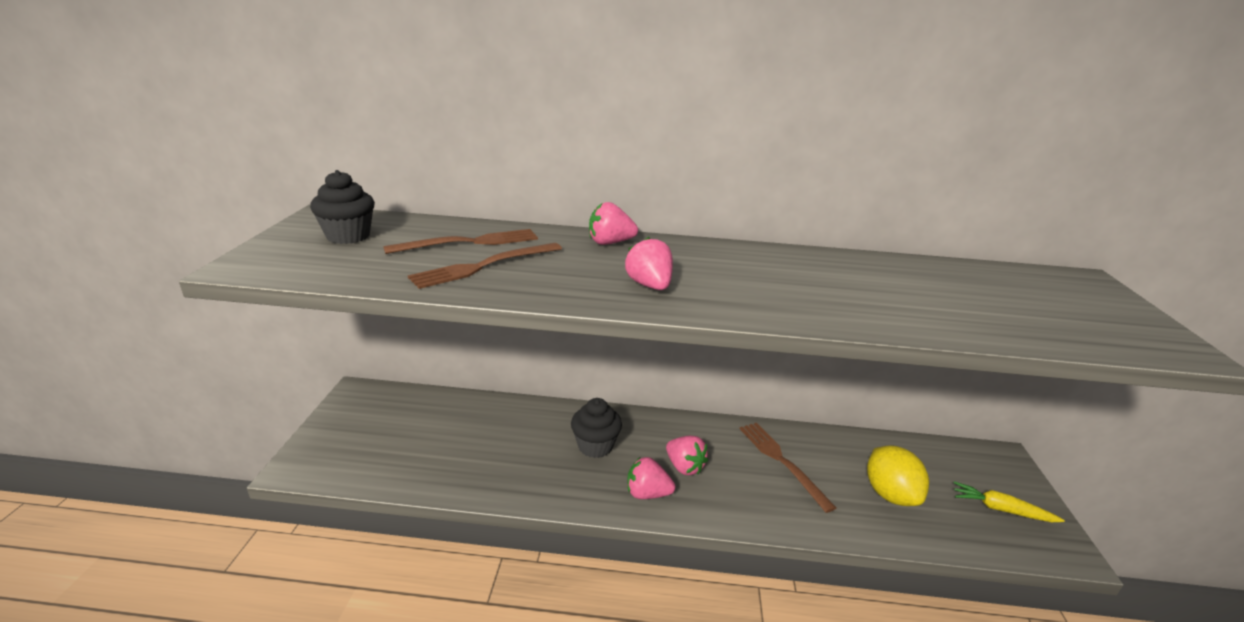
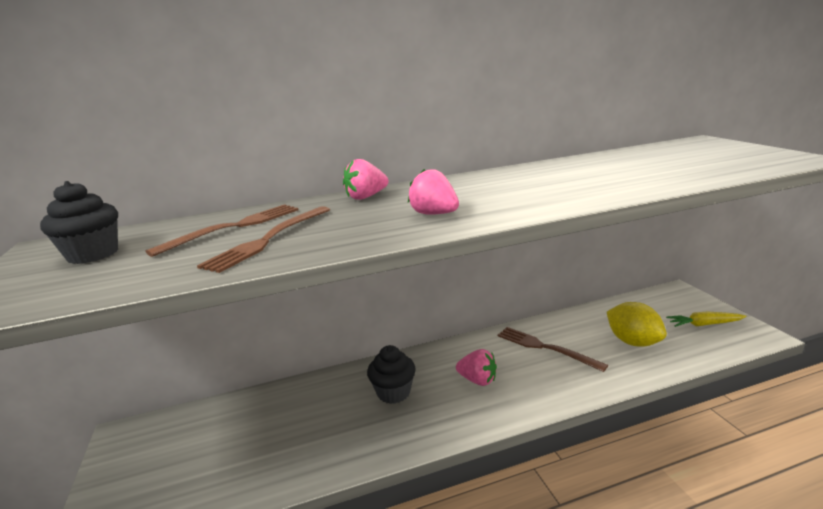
camera: 20 degrees left, 5 degrees down
(647, 493) = (464, 413): pink strawberry -> none

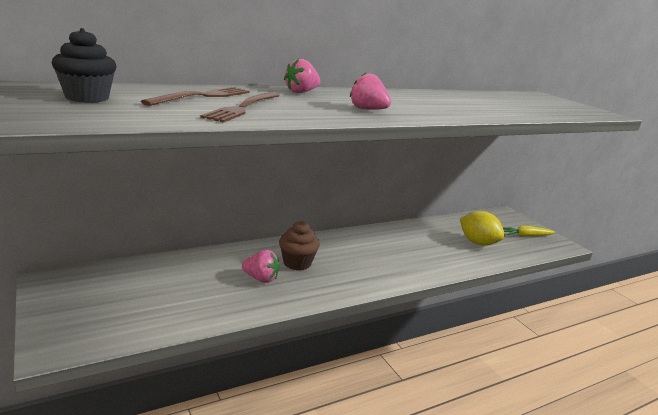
camera: 15 degrees left, 0 degrees up
(393, 392) = (297, 263): black cupcake -> brown cupcake
(477, 380) = (364, 259): pink strawberry -> pink strawberry (261, 278)
(546, 348) = (413, 242): brown fork -> none

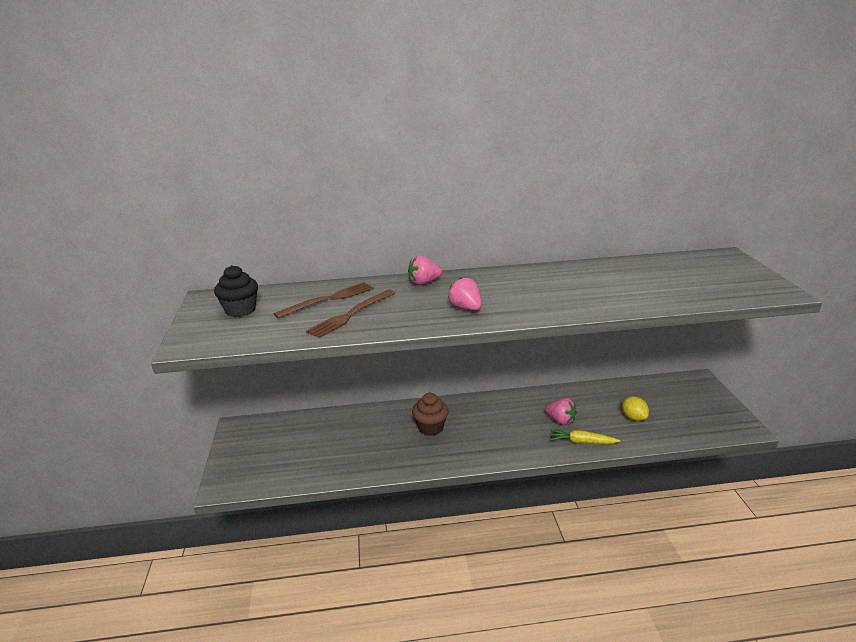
camera: 25 degrees right, 5 degrees up
(261, 278) = (391, 441): pink strawberry -> pink strawberry (560, 420)
(477, 243) = (633, 417): yellow lemon -> yellow lemon, size x0.66
(526, 236) = (703, 412): yellow carrot -> yellow carrot (582, 442)

